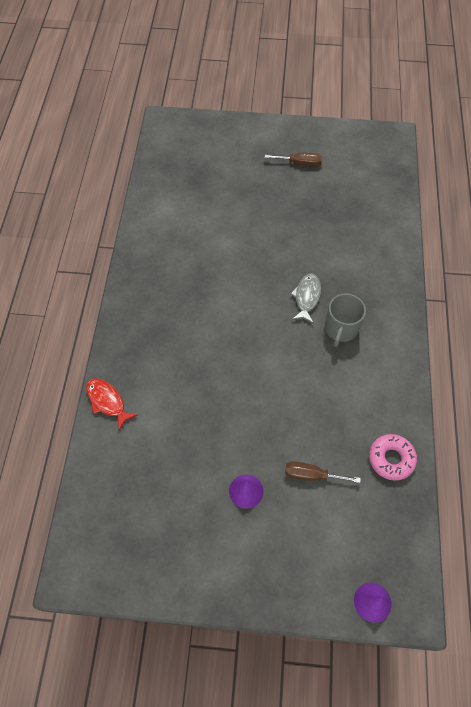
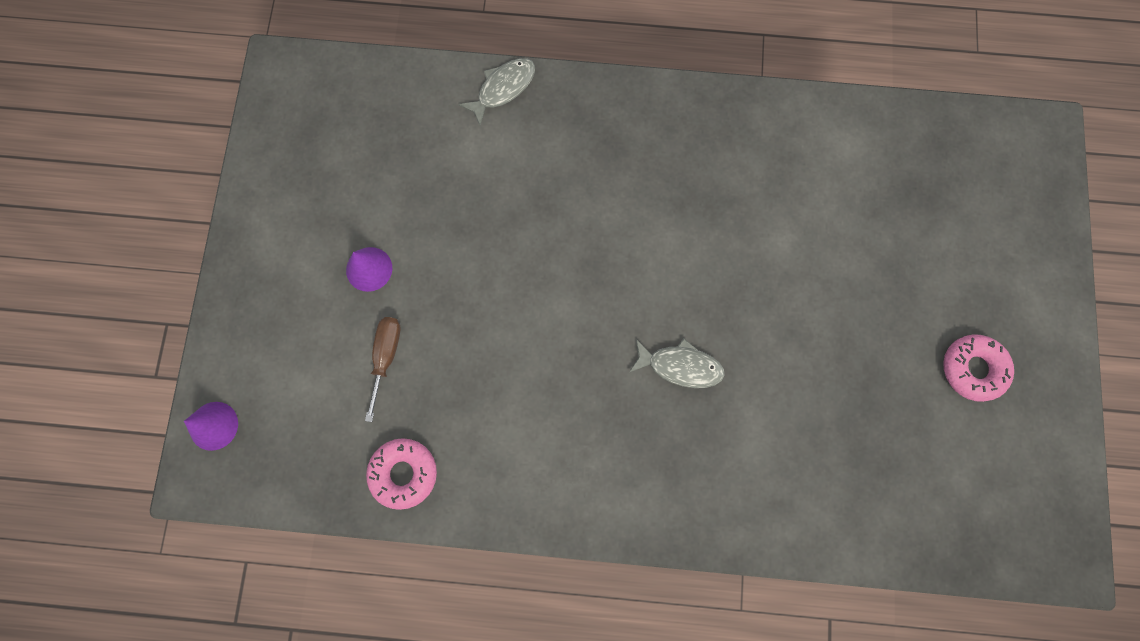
camera: 90 degrees right, 15 degrees up
(107, 401) = (503, 89): red fish -> grey fish
(300, 163) = (972, 369): brown screwdriver -> pink donut
(341, 329) = (622, 417): grey mug -> none

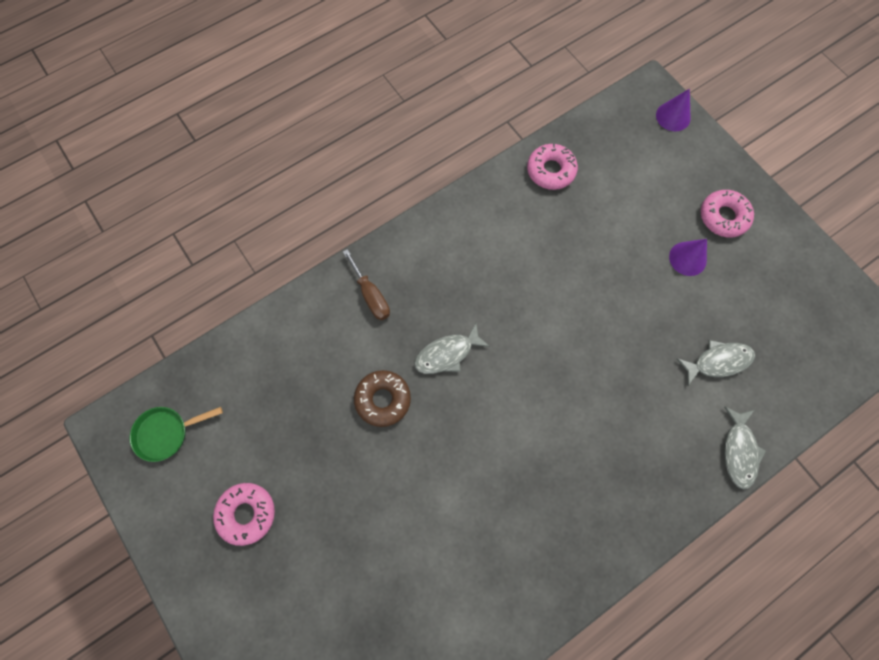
camera: 140 degrees right, 5 degrees down
(291, 279) = (723, 217): none -> pink donut
(386, 357) = (624, 219): brown screwdriver -> brown screwdriver (371, 295)
(443, 163) = (718, 362): none -> grey fish
(775, 372) = (383, 399): none -> brown donut
(1011, 508) = (166, 433): none -> green pan

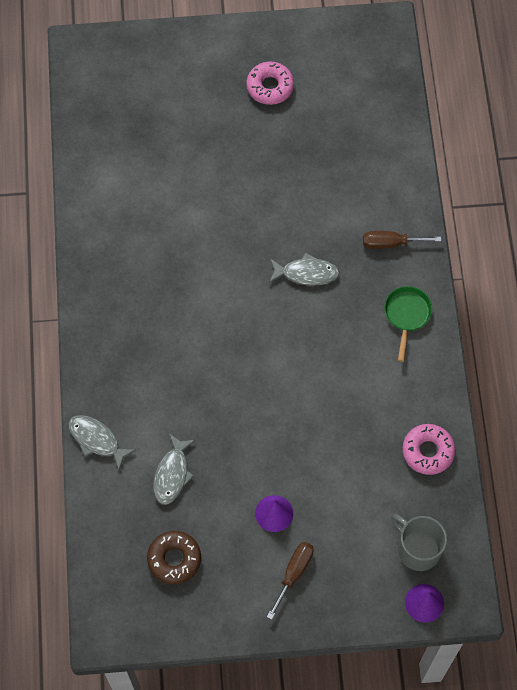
camera: 120 degrees right, 5 degrees down
(166, 433) = (361, 60): green pan -> green pan (406, 315)
(383, 399) = (298, 210): brown donut -> brown donut (174, 559)
(447, 354) = (306, 273): grey fish -> grey fish turned 90 degrees clockwise
(635, 140) = (418, 549): none -> grey mug
(723, 217) = (294, 573): pink donut -> brown screwdriver

